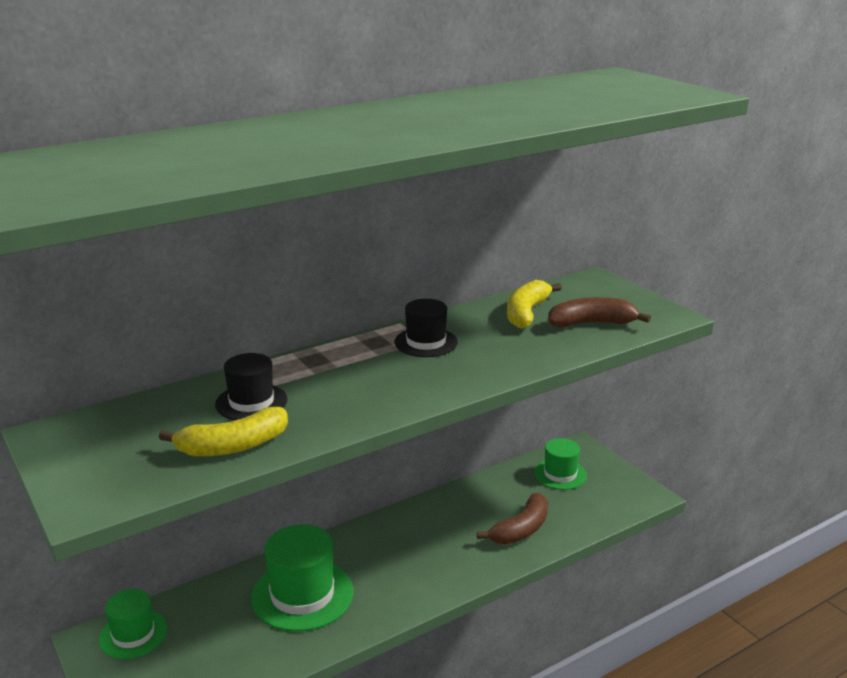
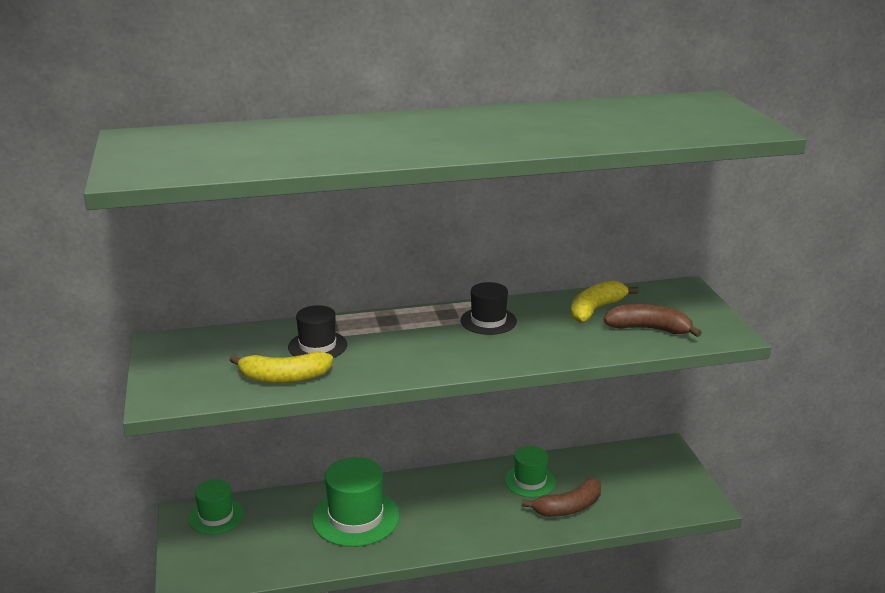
camera: 20 degrees right, 0 degrees up
(560, 474) = (632, 467): green hat -> green hat (530, 481)

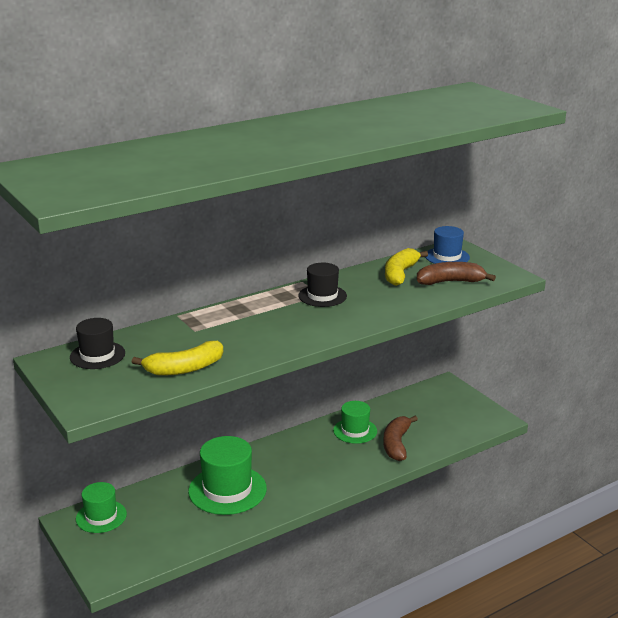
camera: 20 degrees left, 0 degrees up
(317, 346) = (194, 339): black hat -> black hat (97, 355)
(568, 507) = (396, 444): brown banana -> brown banana turned 150 degrees clockwise
(666, 298) = (447, 257): none -> blue hat

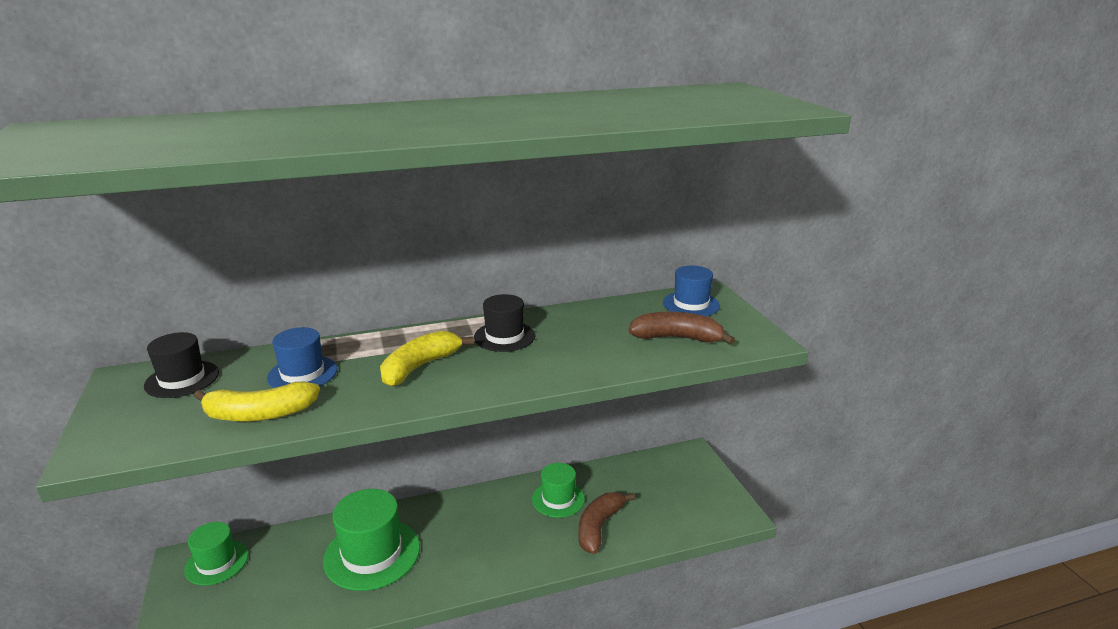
camera: 15 degrees right, 0 degrees up
(189, 339) = (302, 373): none -> blue hat
(400, 274) = (619, 319): yellow banana -> yellow banana (420, 367)

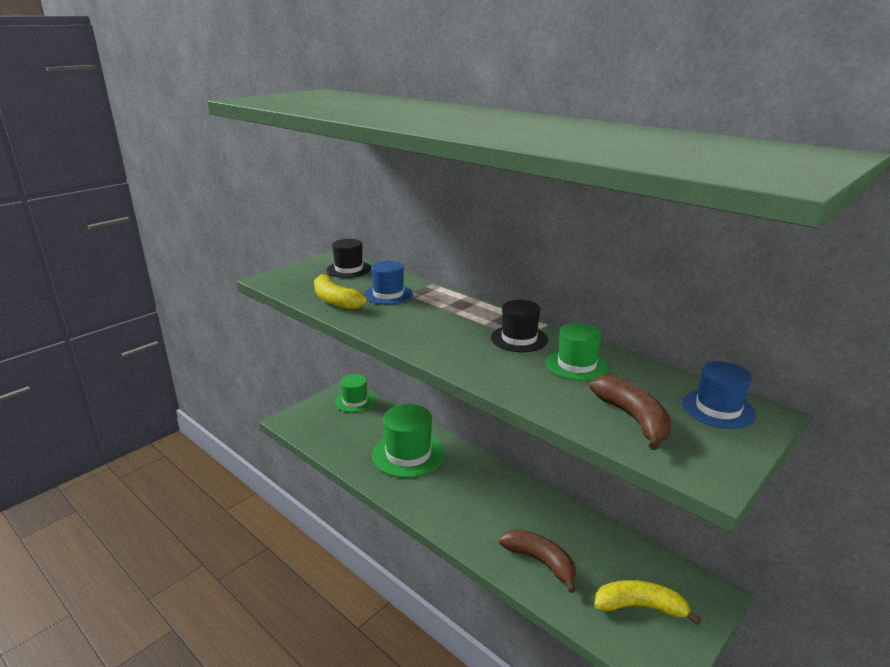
camera: 60 degrees right, 0 degrees up
(420, 367) = (438, 324): yellow banana -> yellow banana (640, 607)
(558, 499) = (547, 521): green hat -> green hat (576, 365)
(599, 527) = (540, 562): brown banana -> brown banana turned 45 degrees clockwise

